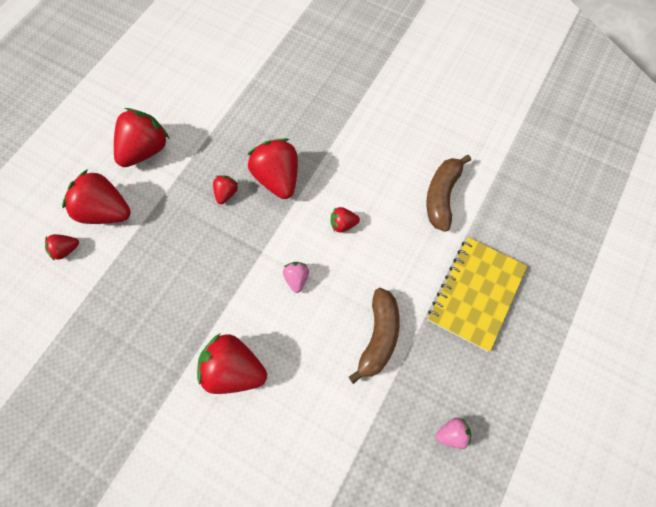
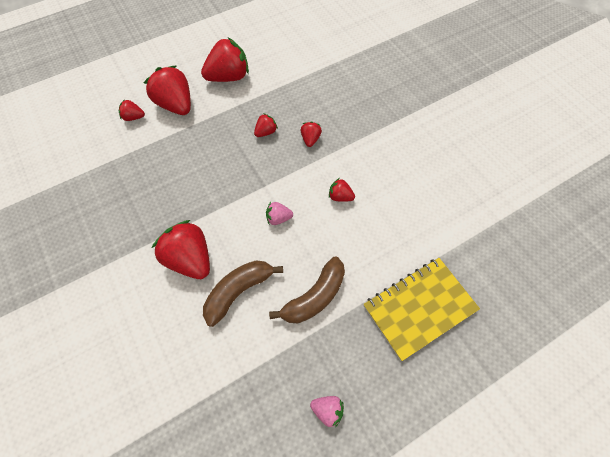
camera: 30 degrees right, 5 degrees down
(277, 178) = (310, 139): red strawberry -> red strawberry, size x0.49
(296, 279) = (278, 218): pink strawberry -> pink strawberry turned 120 degrees counterclockwise
(441, 196) = (436, 215): brown banana -> brown banana (238, 291)

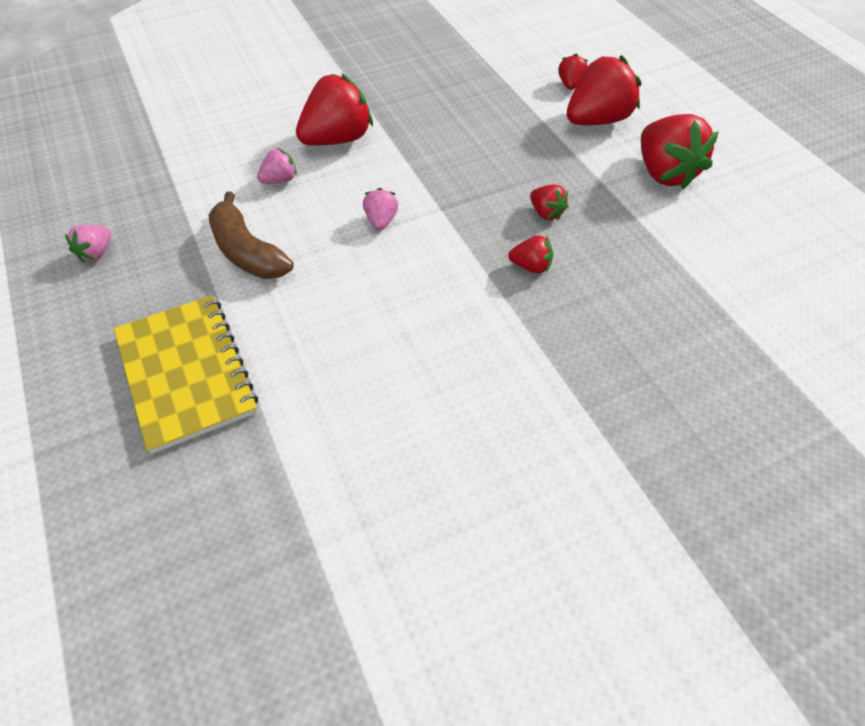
camera: 95 degrees right, 10 degrees down
(238, 291) = (280, 180): brown banana -> pink strawberry
(340, 196) = (408, 295): red strawberry -> none

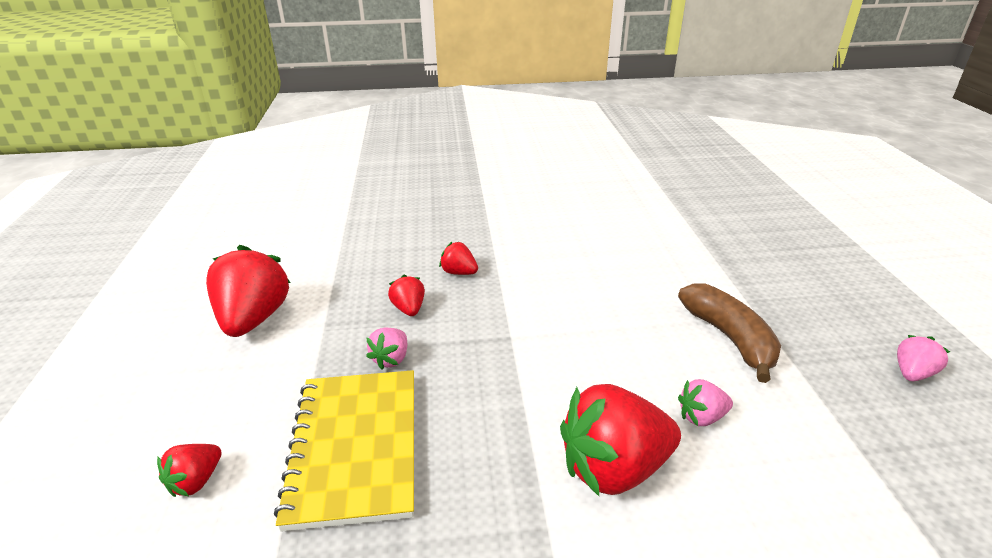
camera: 160 degrees left, 20 degrees down
(186, 373) = (761, 262): yellow notebook -> yellow notebook (355, 447)
(381, 221) = (580, 338): pink strawberry -> pink strawberry (391, 359)
(597, 120) = (238, 402): red strawberry -> none

